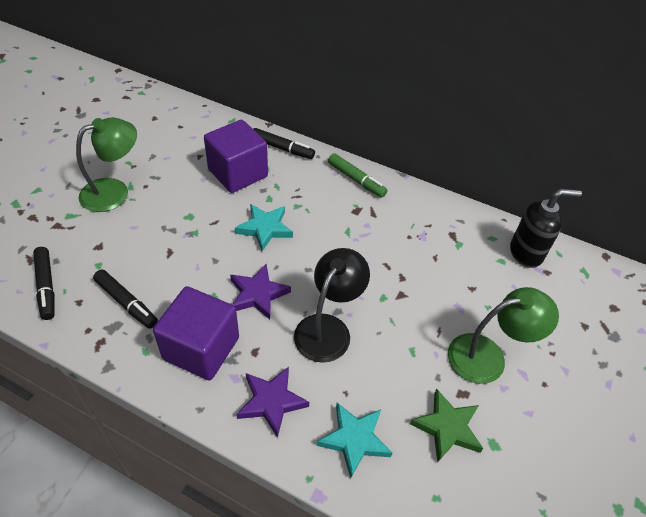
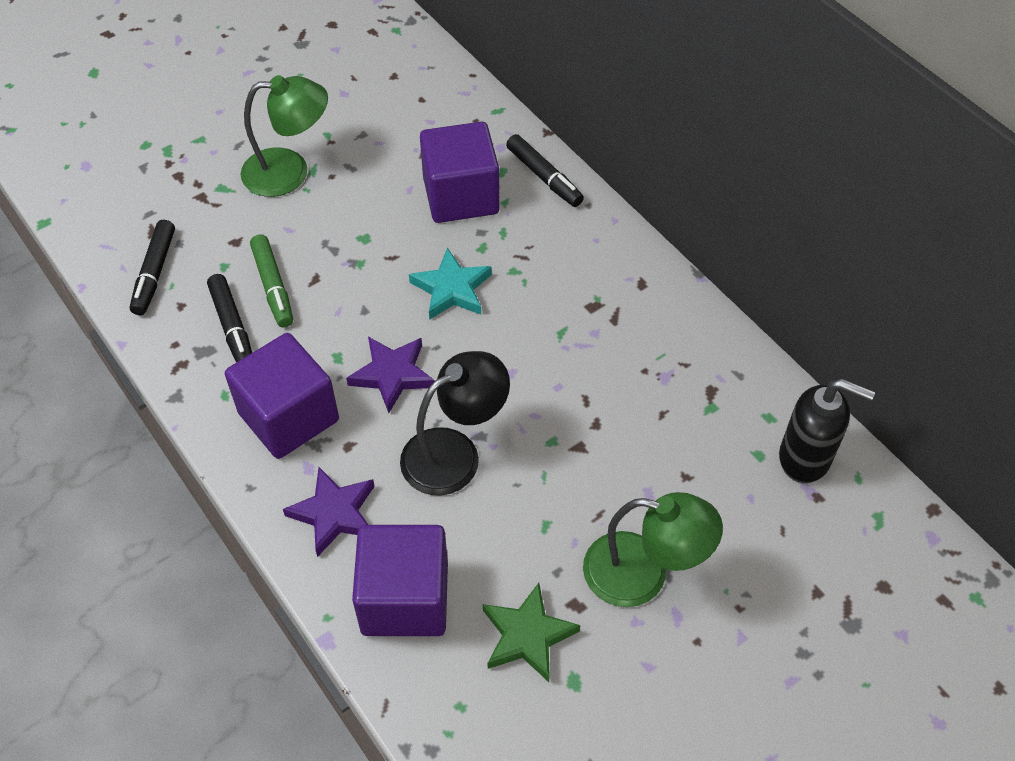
camera: 30 degrees right, 5 degrees up
(354, 439) = (405, 598): turquoise star -> purple cube
(356, 180) = (622, 260): green marker -> green marker (273, 286)

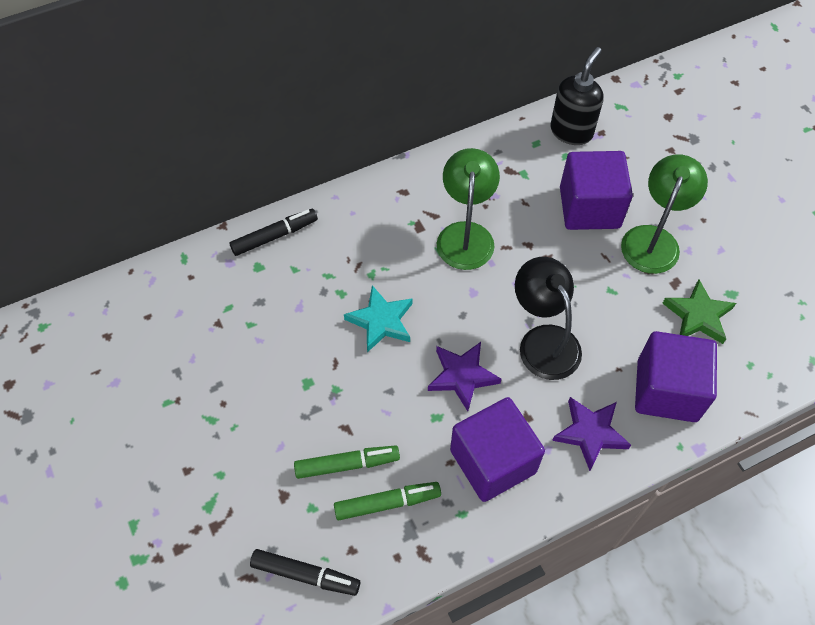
camera: 80 degrees left, 5 degrees up
(232, 327) = (387, 503): black marker -> green marker
(289, 171) = (206, 440): green lamp -> green lamp (466, 234)
(461, 196) = (278, 300): purple cube -> purple cube (589, 207)

